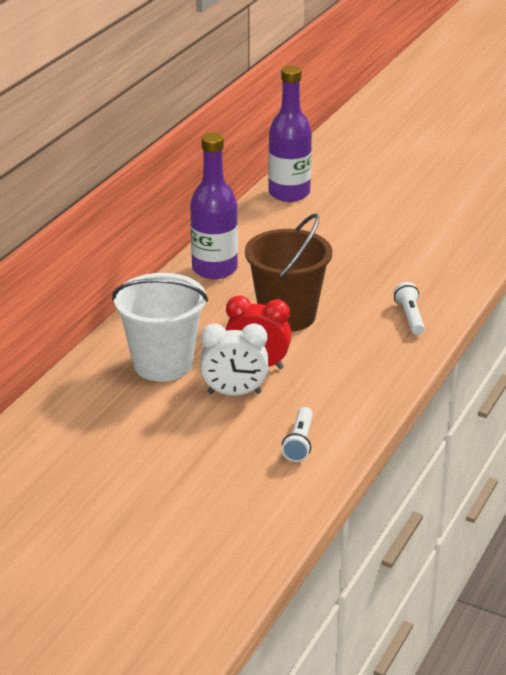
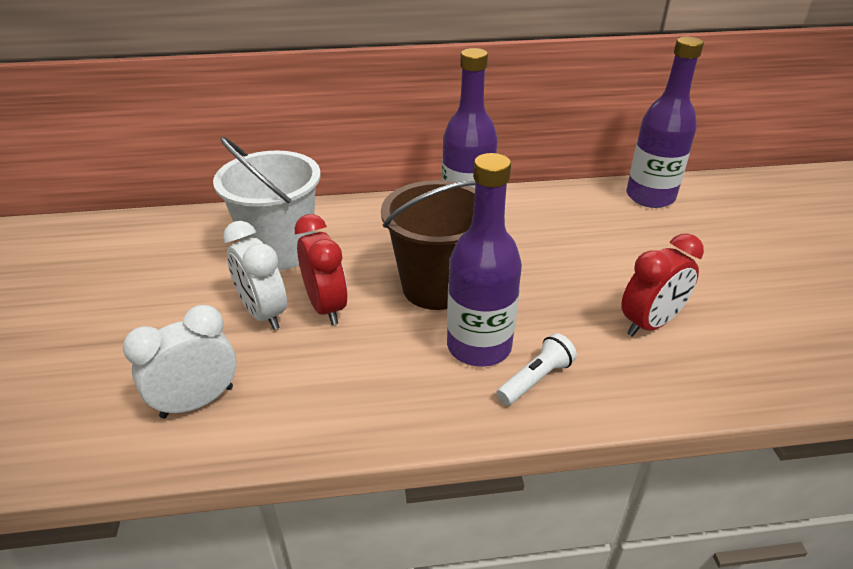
camera: 55 degrees right, 5 degrees up
(299, 443) = (197, 402): white flashlight -> white clock
(362, 324) = (479, 346): none -> purple bottle
(407, 259) = (649, 324): none -> red clock

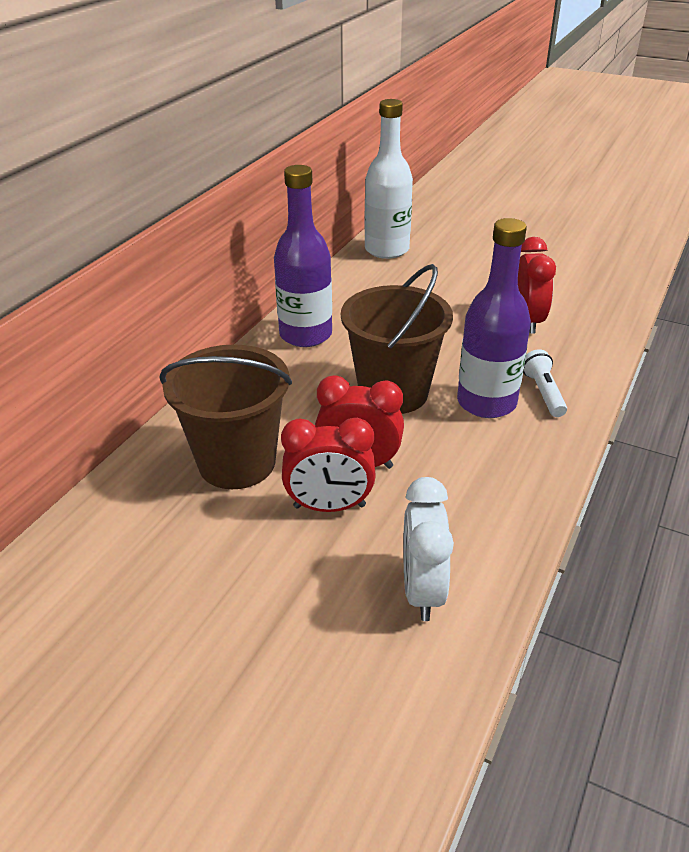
camera: 55 degrees left, 0 degrees up
(263, 313) = (329, 506): white clock -> red clock
(280, 251) = (237, 462): white bucket -> brown bucket
(650, 197) = (387, 250): purple bottle -> white bottle

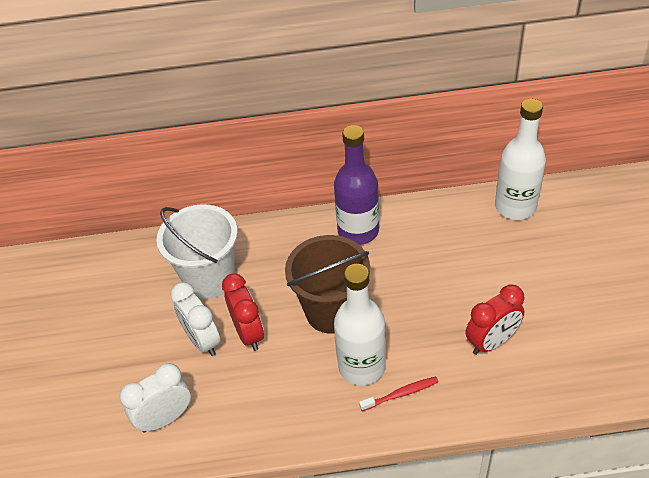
camera: 60 degrees right, 10 degrees up
(237, 462) = (209, 278): brown bucket -> white bucket
(329, 506) = (202, 340): red clock -> white clock
(486, 402) = (362, 366): purple bottle -> white bottle
(543, 393) = (401, 394): white flashlight -> red toothbrush

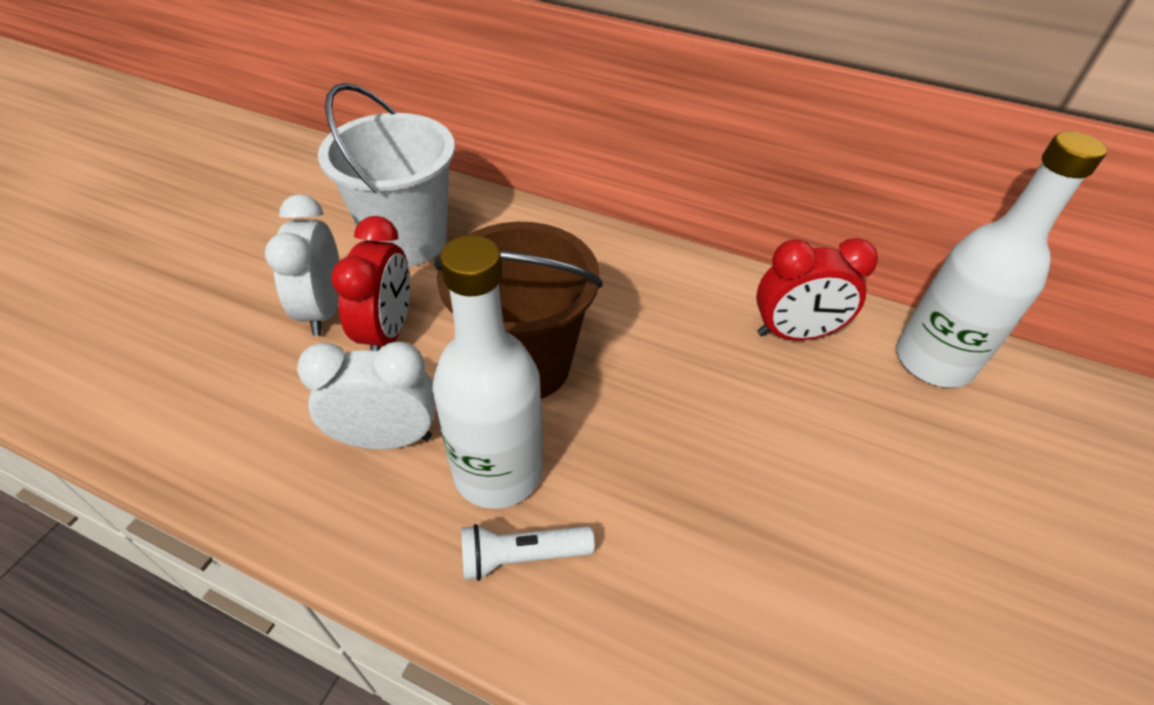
camera: 25 degrees right, 0 degrees up
(165, 418) = (177, 383): white clock -> white clock (387, 438)
(358, 231) = (652, 278): purple bottle -> none
(401, 394) = (521, 556): red toothbrush -> white flashlight
(491, 342) = (746, 561): red clock -> red clock (794, 333)

